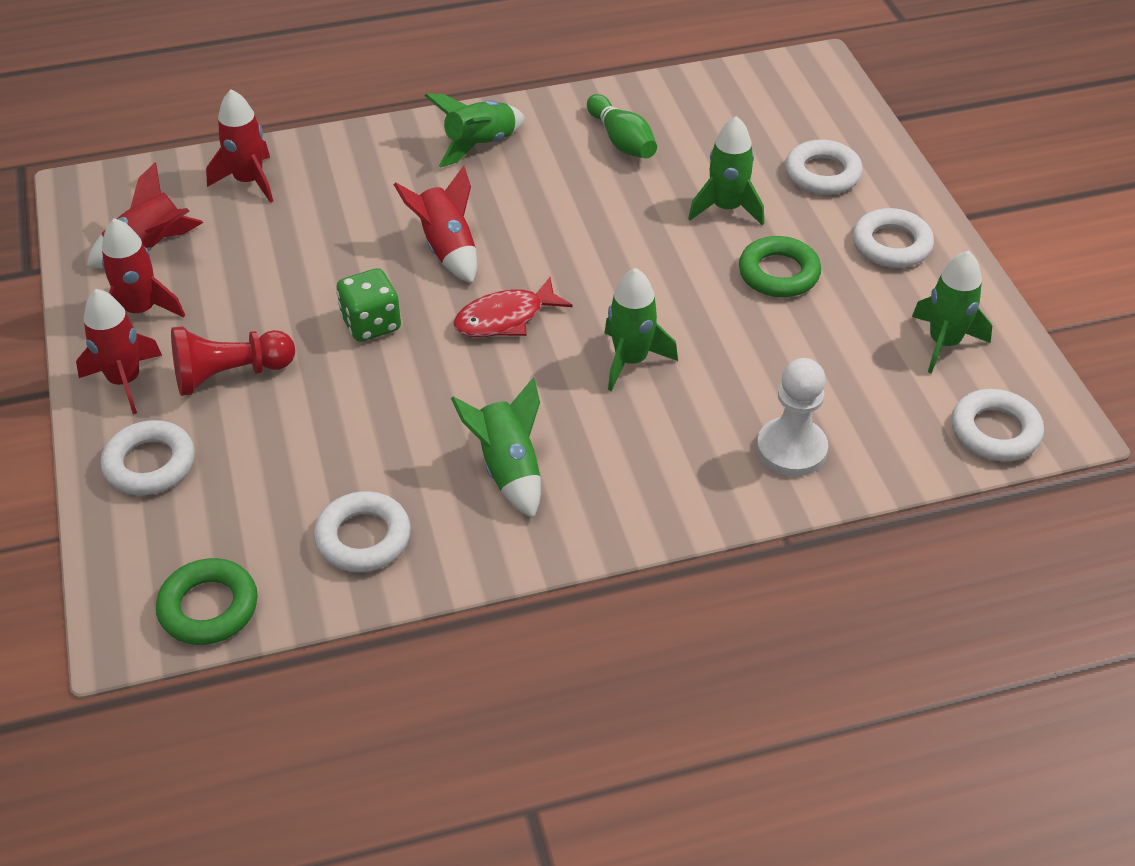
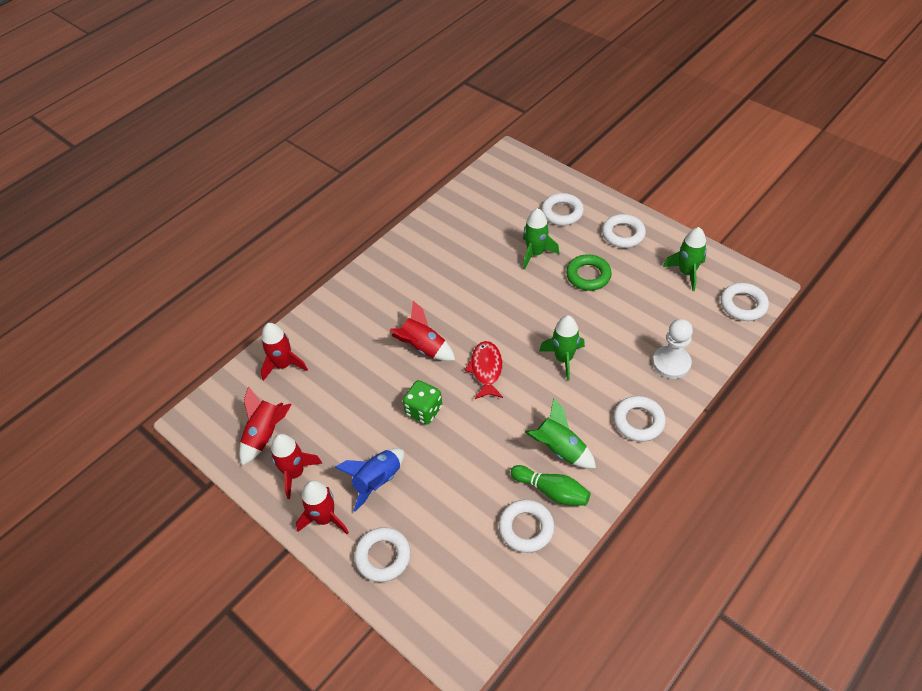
camera: 30 degrees left, 5 degrees up
(209, 607) = (486, 614): green ring -> none
(230, 375) = (377, 481): red pawn -> blue rocket
(480, 145) = (387, 280): green rocket -> none
(505, 318) = (486, 370): red fish -> red fish turned 150 degrees clockwise
(622, 141) = (455, 242): green bowling pin -> green bowling pin (552, 491)
(660, 497) = (638, 421): none -> white ring

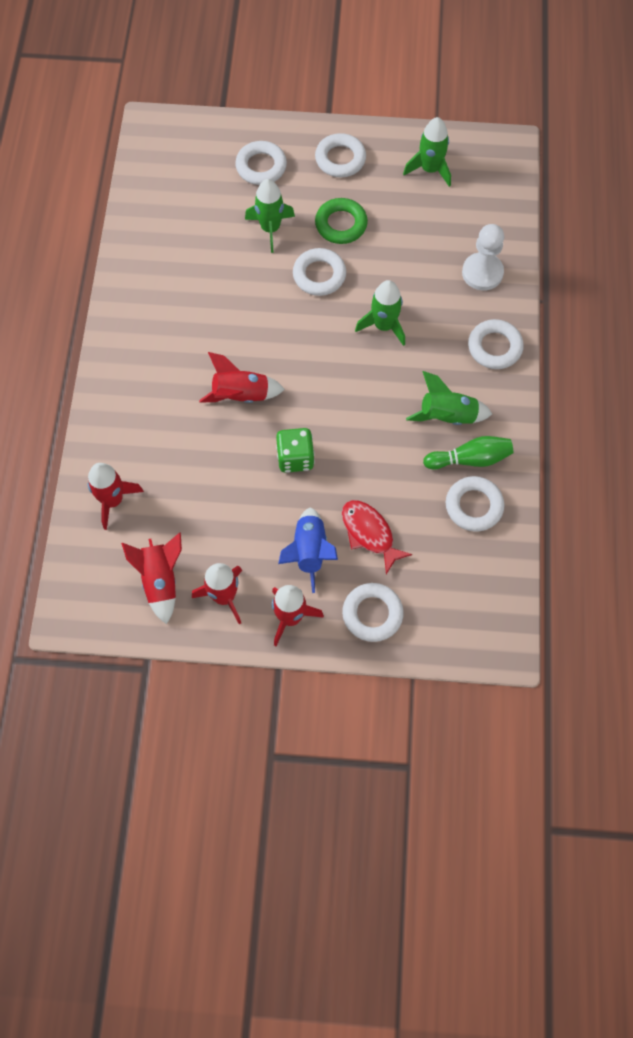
camera: 40 degrees left, 15 degrees up
(486, 370) = (321, 381): red fish -> red fish (369, 533)
(743, 305) = (503, 176): white ring -> white ring (319, 275)

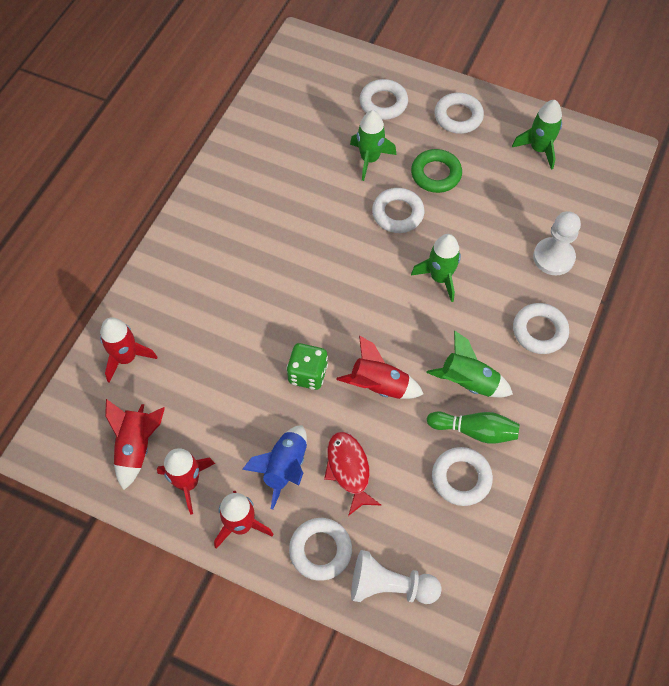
camera: 20 degrees right, 5 degrees down
(241, 395) = (281, 300): red rocket -> red rocket (379, 386)
(447, 623) = (390, 586): none -> white pawn

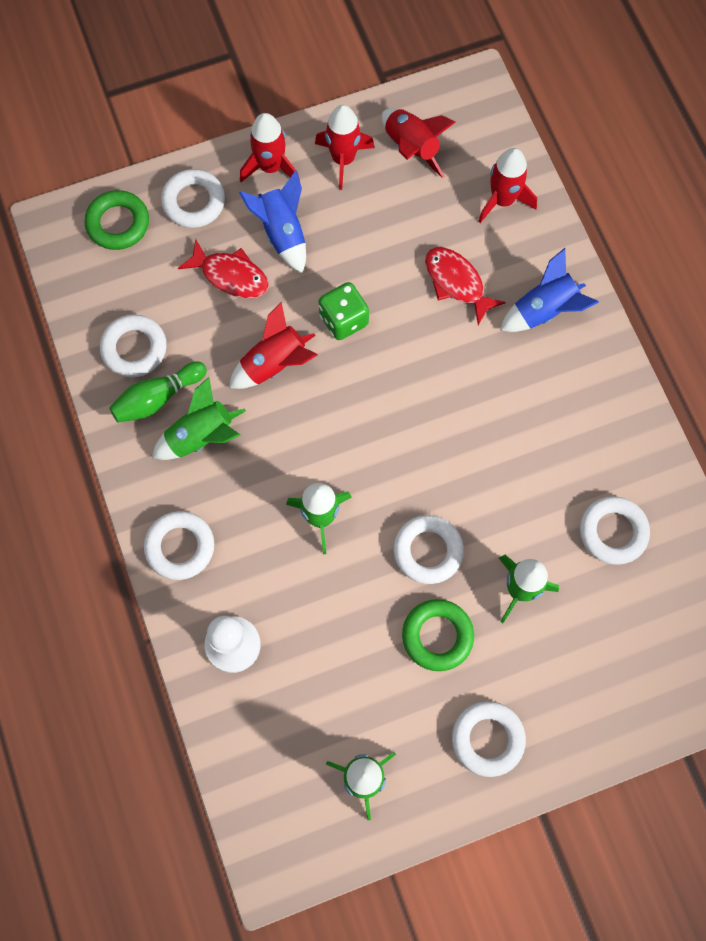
camera: 135 degrees right, 10 degrees up
(187, 273) = (544, 310): none -> blue rocket
(215, 334) = (456, 283): none -> red fish
(383, 103) = (581, 678): white ring -> white ring (612, 532)
(390, 586) = (118, 223): white pawn -> green ring

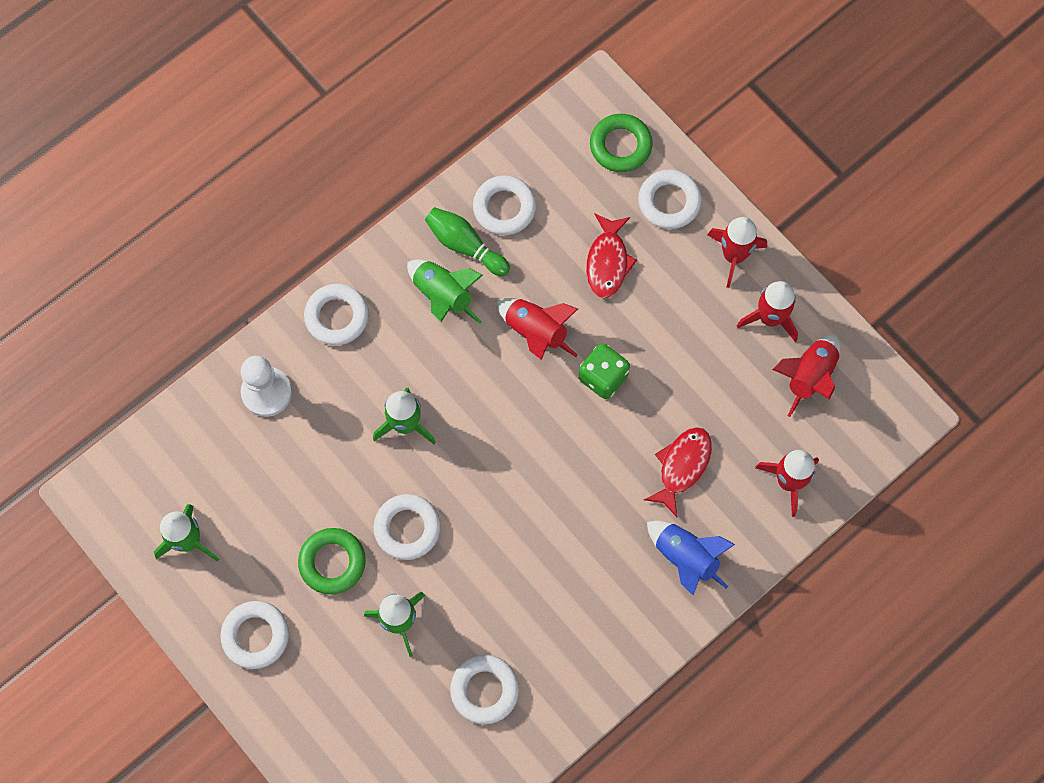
camera: 70 degrees right, 0 degrees up
(282, 233) = (669, 291): blue rocket -> none

